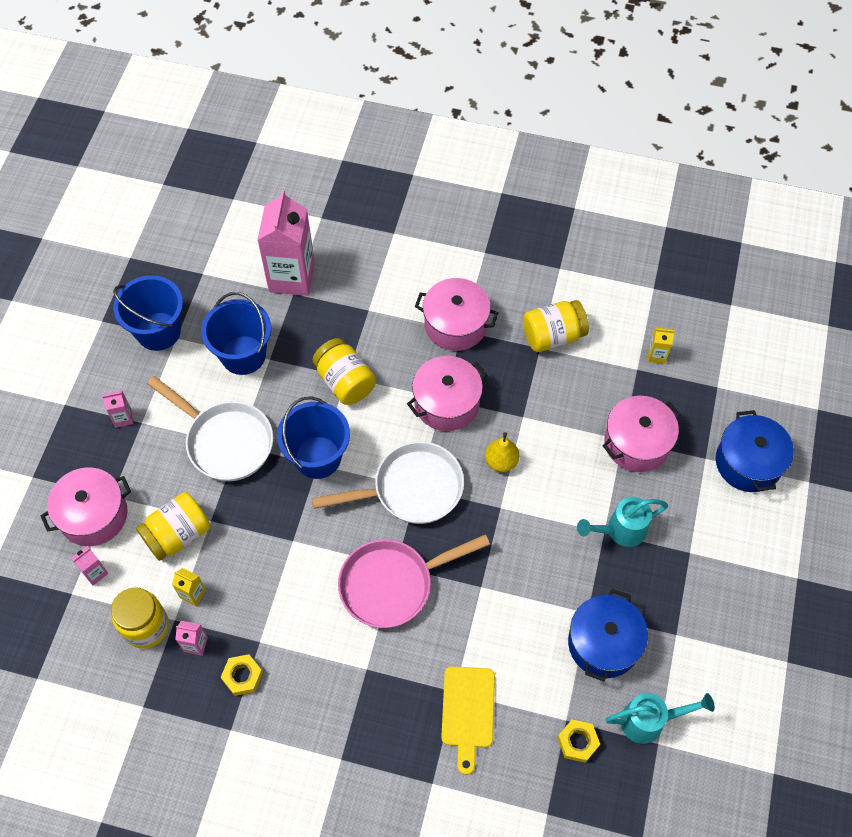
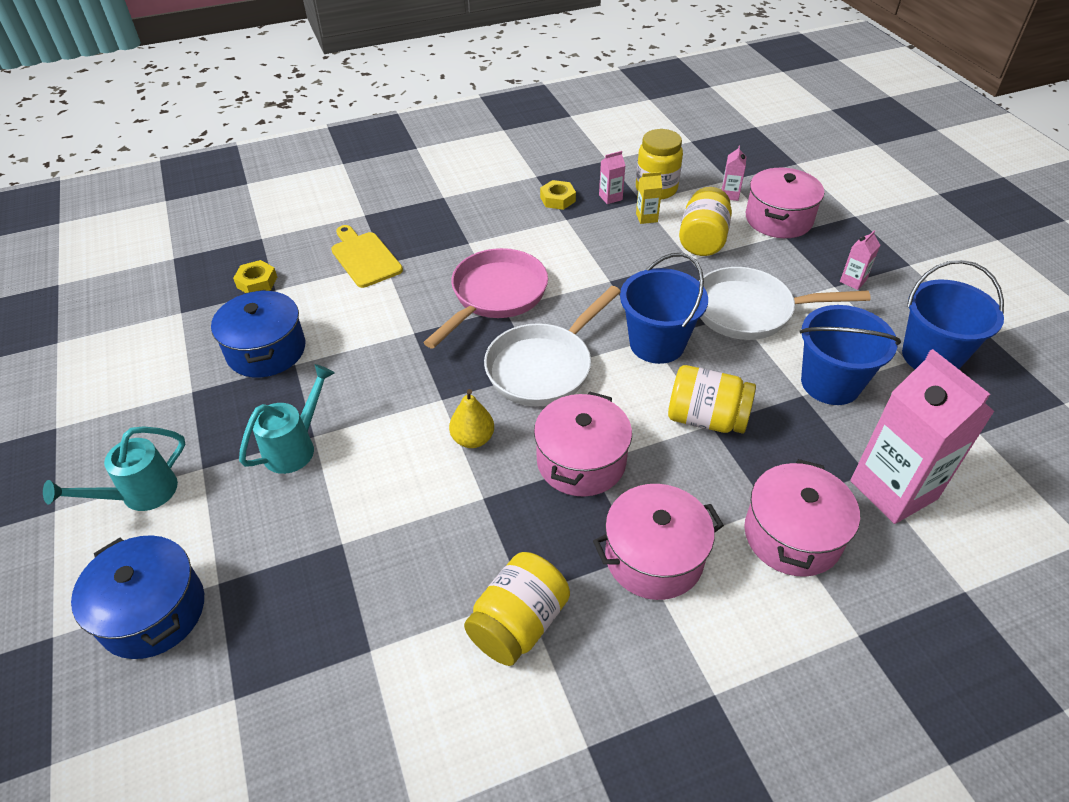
camera: 145 degrees right, 15 degrees down
(637, 443) = (321, 549): pink pot -> pink pot (792, 535)
(649, 721) = (195, 322): turquoise watering can -> turquoise watering can (140, 495)
(656, 355) = (351, 691): yellow carton -> none

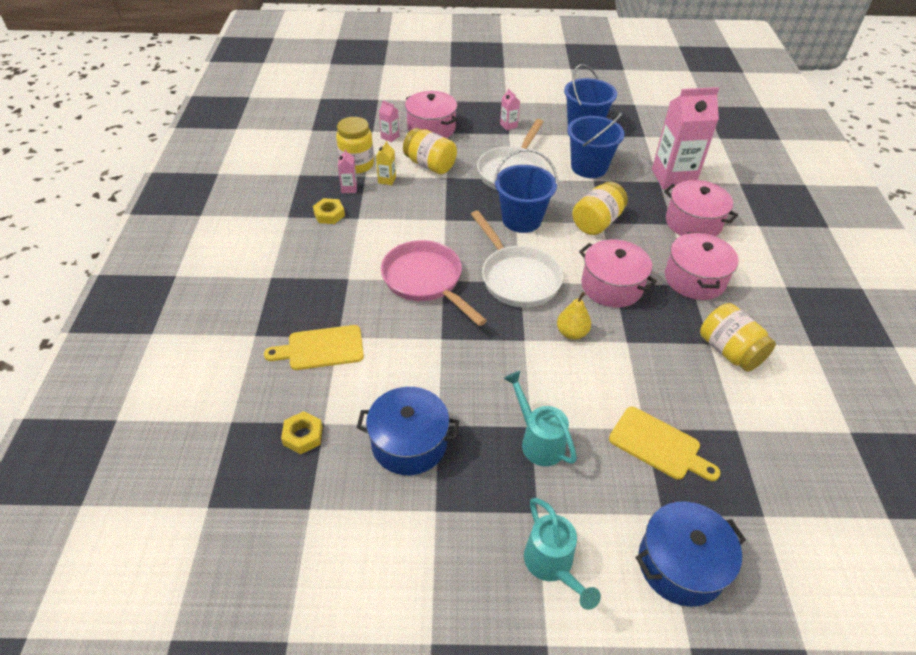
camera: 70 degrees left, 0 degrees up
(319, 562) = (658, 445): none -> yellow cutting board

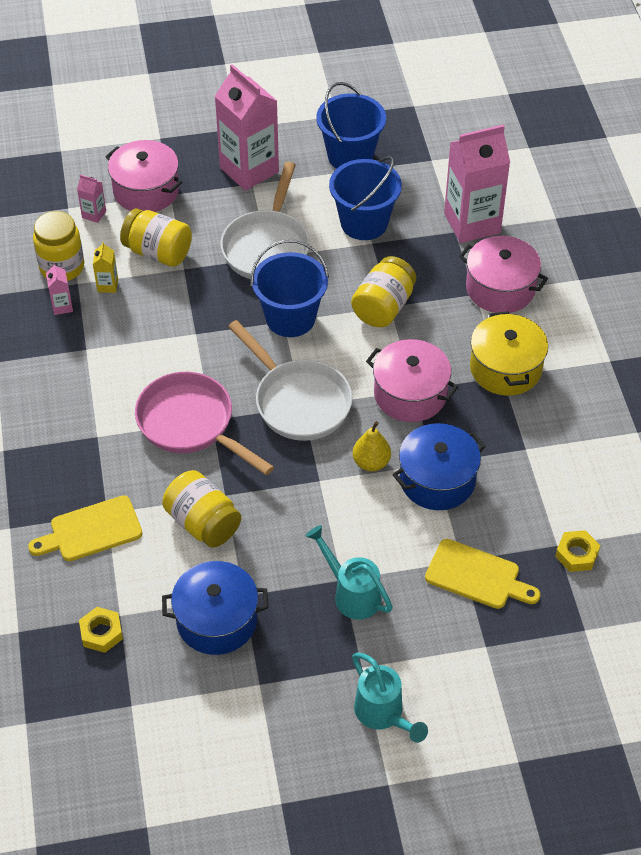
camera: 10 degrees left, 5 degrees up
(329, 214) = (48, 350): yellow nut -> yellow nut (576, 554)
(508, 125) = (249, 170): pink carton -> pink carton, size x2.40
(680, 564) = (505, 691): blue pot -> blue pot (437, 480)
(694, 279) = (505, 368): pink pot -> yellow pot
(729, 351) = (547, 455): yellow jar -> yellow jar (203, 523)

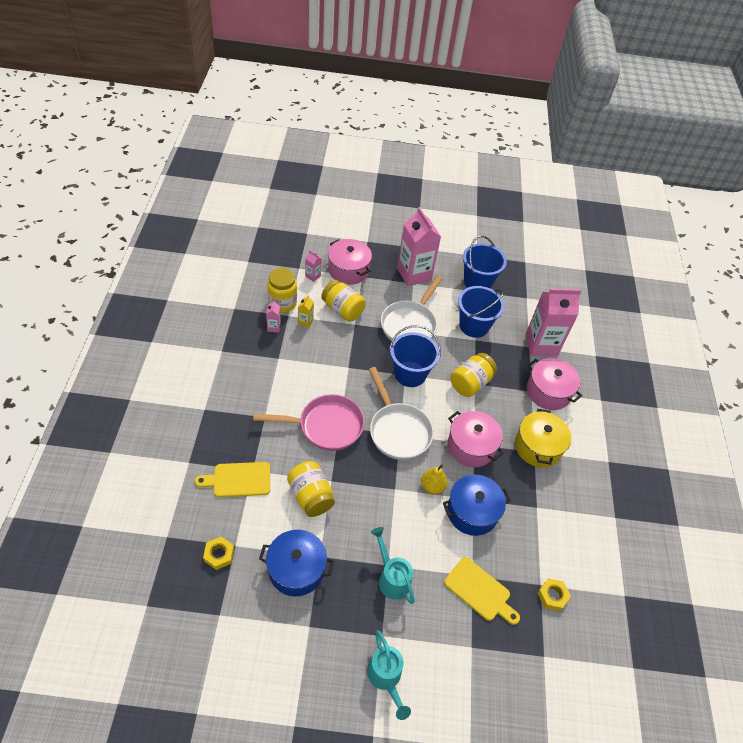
camera: 10 degrees right, 0 degrees up
(191, 424) = (325, 426): pink pan -> pink pan turned 120 degrees clockwise

